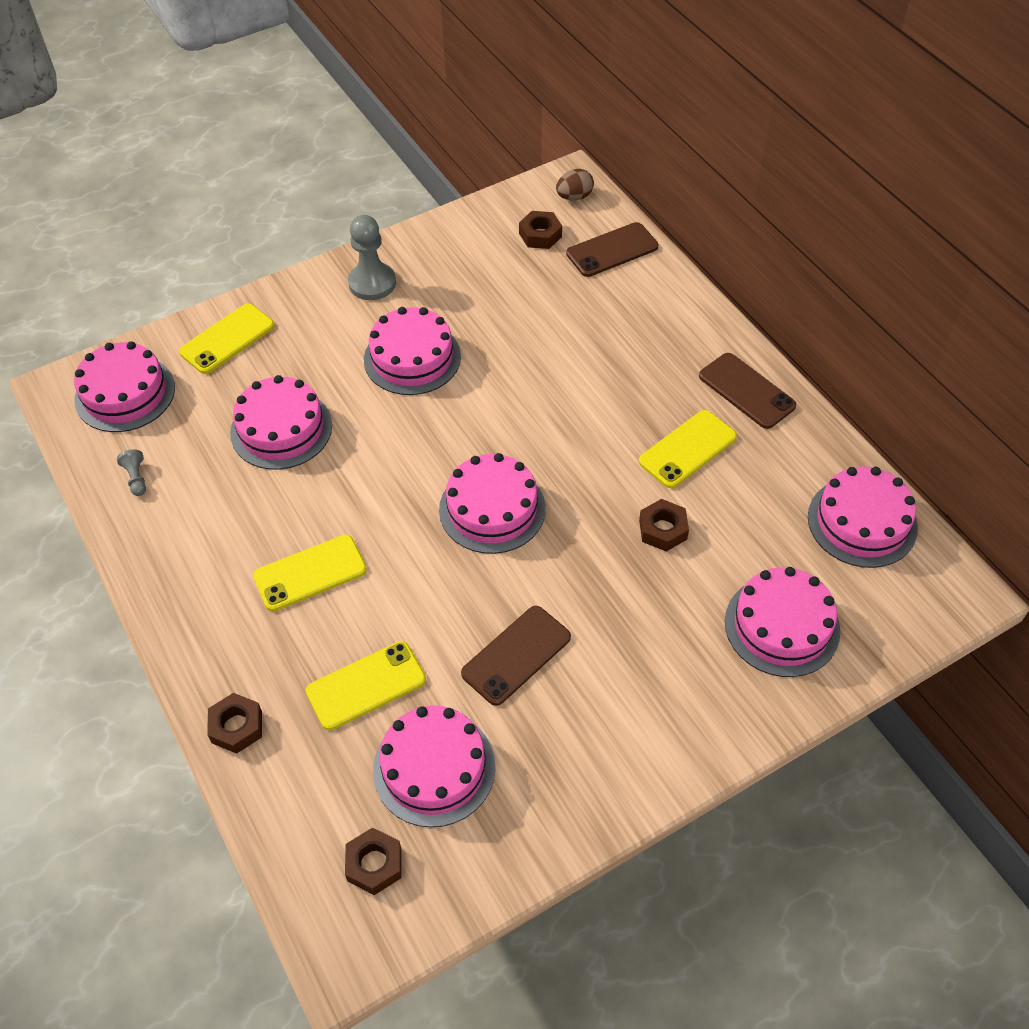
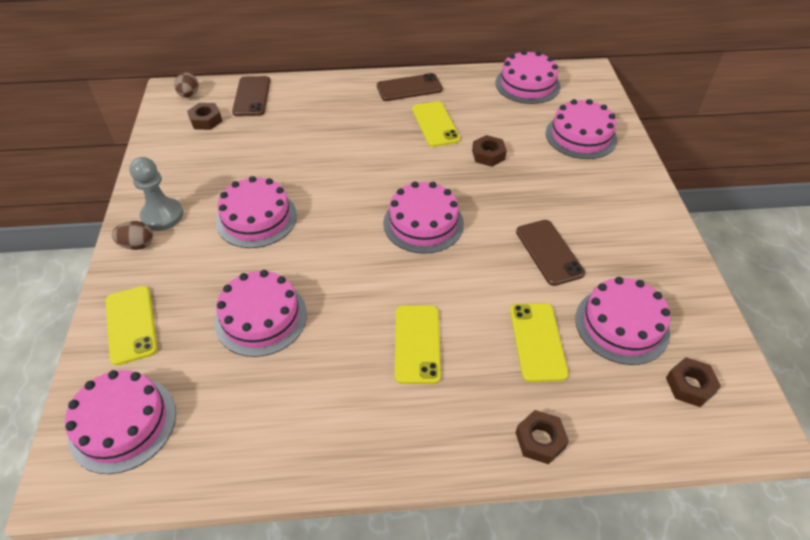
camera: 65 degrees left, 5 degrees down
(136, 478) = (232, 443): grey pawn -> none
(323, 287) = (137, 245): none -> brown egg

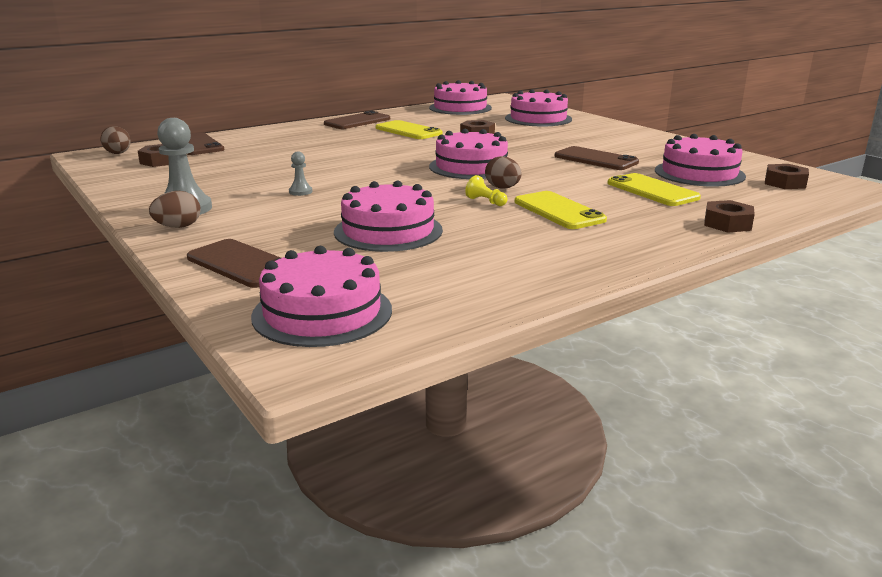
camera: 30 degrees left, 25 degrees down
(131, 324) = (241, 264): yellow phone -> brown phone
(256, 218) = (300, 192): pink cake -> grey pawn
(375, 298) = (486, 201): none -> yellow pawn
(411, 278) = (502, 188): none -> brown egg

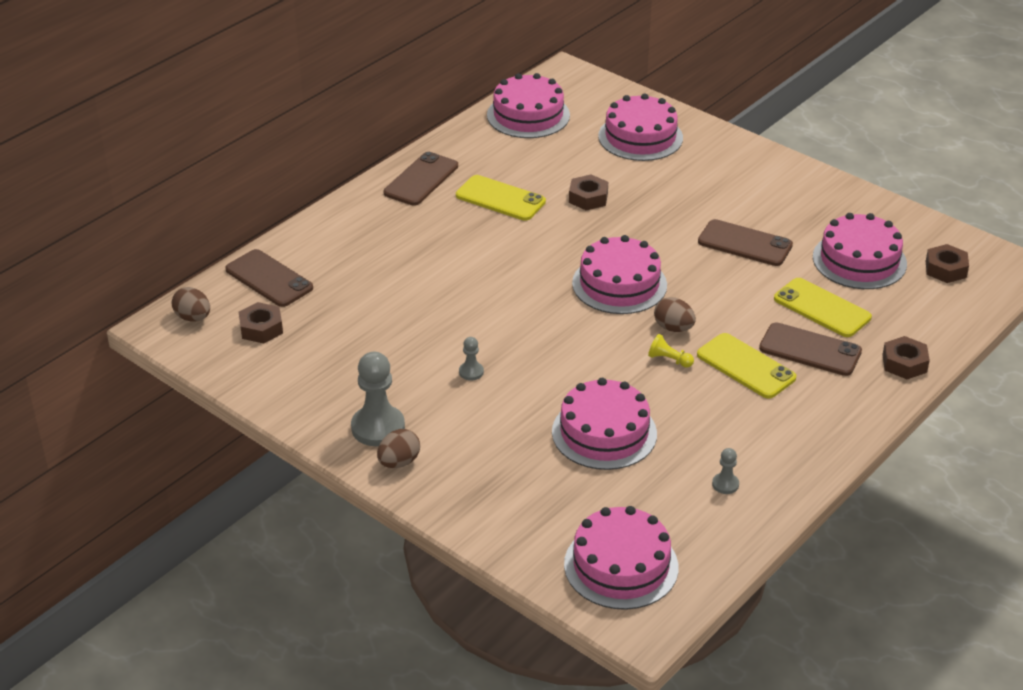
camera: 15 degrees left, 15 degrees up
(241, 264) = (507, 512): brown phone -> brown phone (810, 350)
(488, 272) = (725, 484): none -> grey pawn

